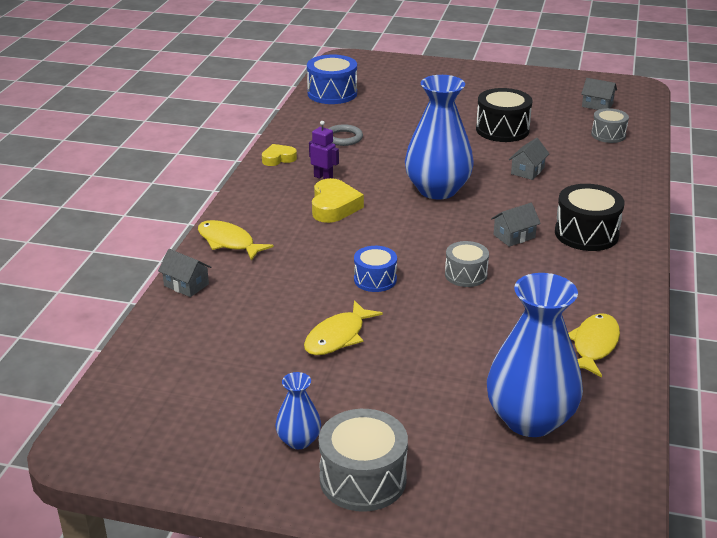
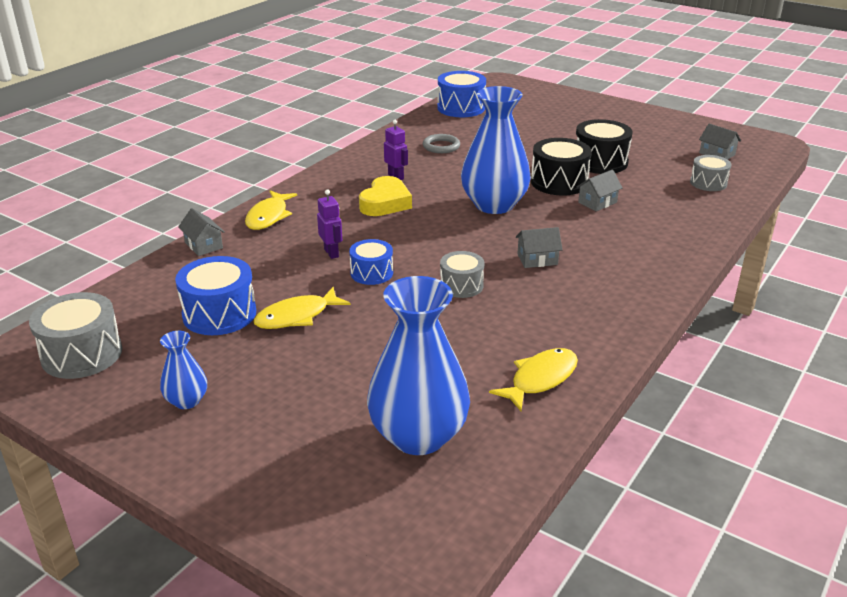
camera: 20 degrees right, 0 degrees up
(228, 242) = (268, 216): yellow fish -> yellow fish turned 135 degrees counterclockwise
(260, 350) = (219, 314): none -> blue drum
(278, 158) = (368, 155): yellow heart -> none
(321, 267) = (331, 253): none -> purple robot
(363, 479) = (214, 451): grey drum -> grey drum (82, 354)
(586, 234) = (614, 271): black drum -> black drum (559, 182)

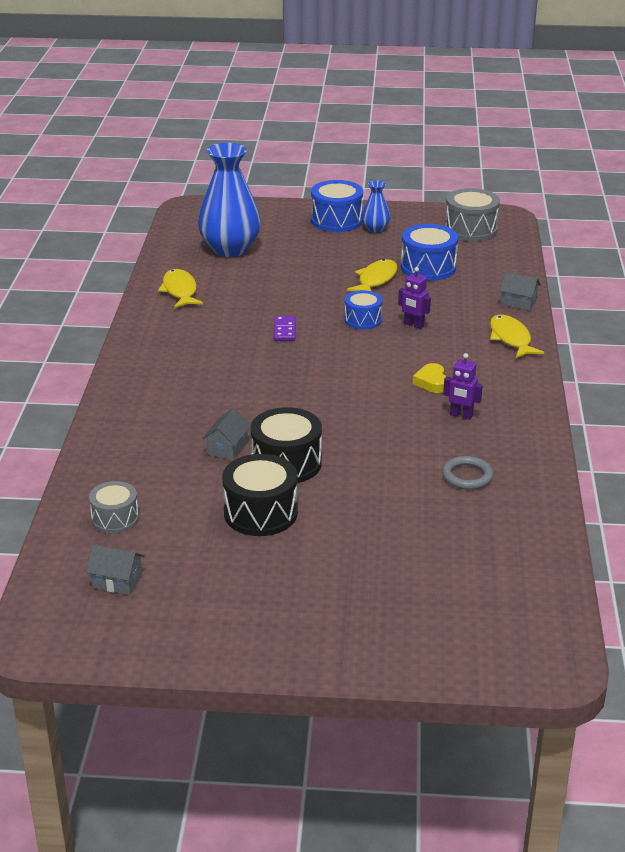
camera: 150 degrees right, 0 degrees up
(385, 203) = (431, 382): yellow heart -> yellow heart, size x0.63
(461, 108) = (527, 563): blue drum -> blue drum (336, 220)
(461, 285) = (285, 330): grey drum -> purple domino
(494, 205) = (328, 412): blue vase -> none
(537, 259) = (242, 368): grey house -> none
(540, 379) = (180, 291): yellow fish -> yellow fish turned 150 degrees clockwise

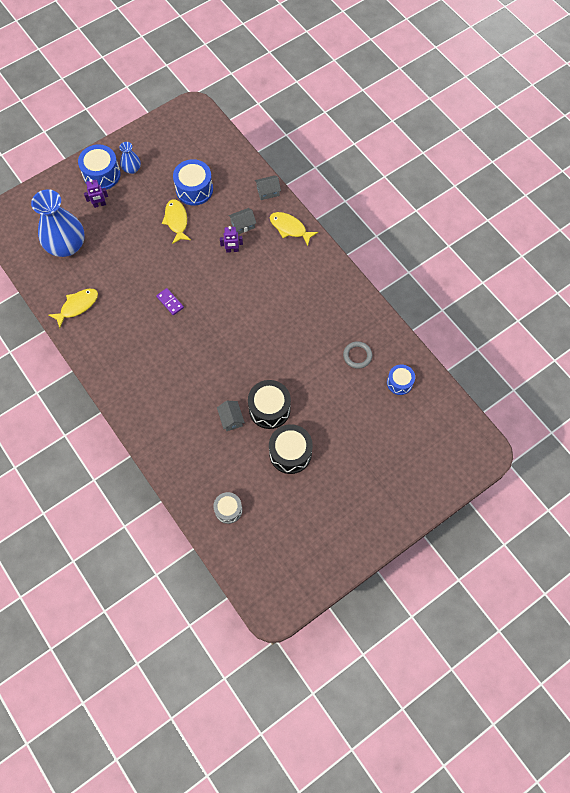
camera: 40 degrees left, 35 degrees up
(117, 581) = (271, 548): grey house -> grey house (242, 225)
(180, 291) = (77, 306): yellow fish -> yellow fish turned 105 degrees clockwise
(363, 320) = (202, 264): blue drum -> blue drum (399, 383)
(431, 382) = (282, 294): yellow heart -> none
(461, 415) = (317, 311): purple robot -> purple robot (99, 204)
(470, 229) = (185, 134): grey drum -> none

